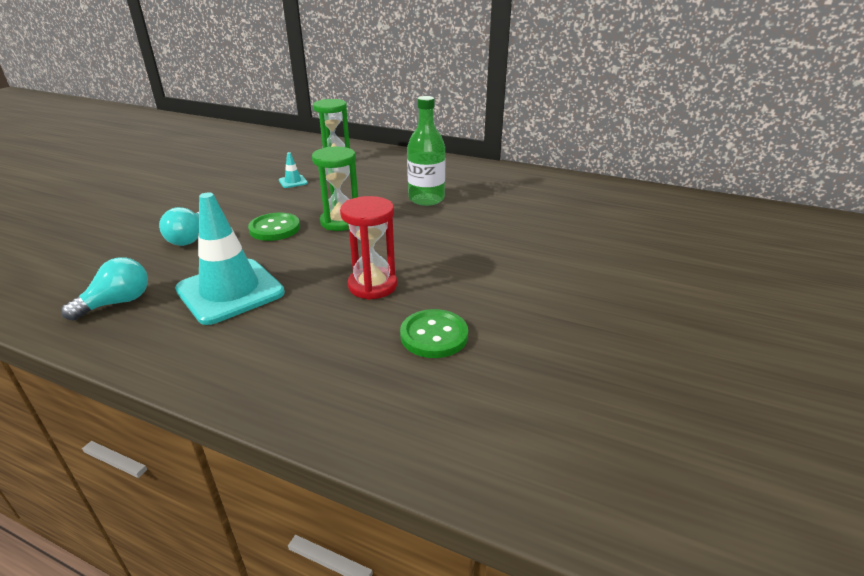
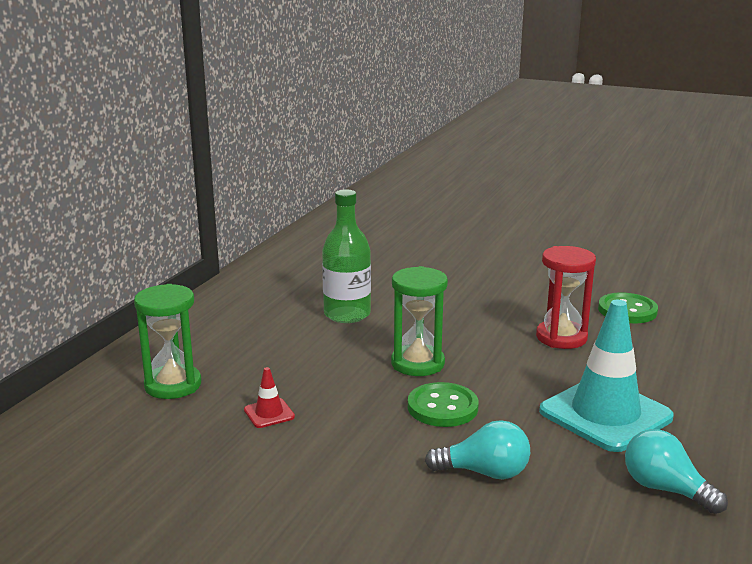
camera: 90 degrees left, 10 degrees down
(293, 182) = (269, 413): turquoise traffic cone -> red traffic cone

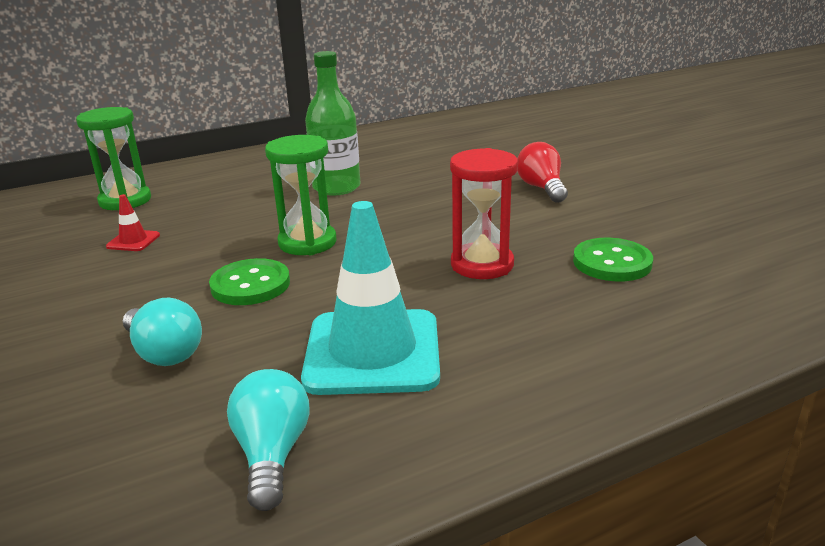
camera: 40 degrees right, 5 degrees up
(497, 271) = (541, 188): none -> red light bulb

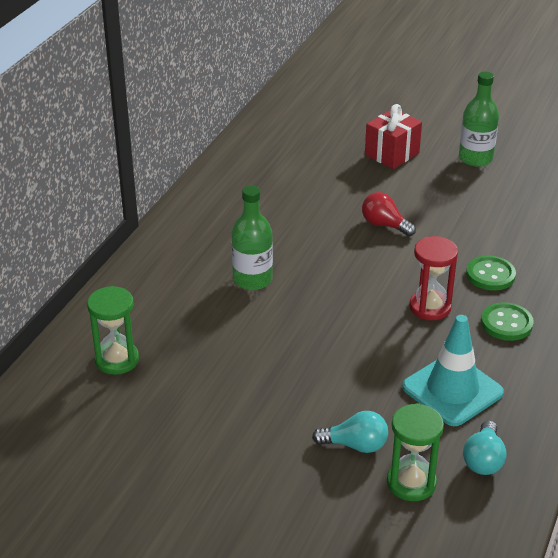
camera: 40 degrees left, 10 degrees up
(133, 241) = (194, 389): red traffic cone -> none
(250, 285) = (328, 383): green button -> green button (506, 323)
(272, 454) = (483, 460): turquoise light bulb -> turquoise light bulb turned 120 degrees counterclockwise
(307, 242) = (310, 336): green hourglass -> green hourglass (411, 483)
(636, 145) = (392, 154): none -> red gift
(740, 169) = (475, 158): none -> green bottle

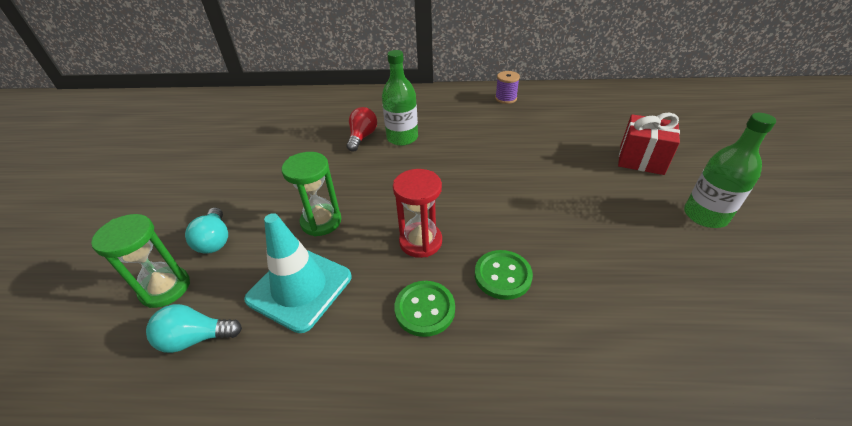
camera: 70 degrees right, 5 degrees up
(117, 360) = (292, 113): green hourglass -> green hourglass (321, 221)
(226, 186) = (506, 98): none -> purple spool
(384, 225) = (526, 182): red light bulb -> red light bulb (362, 137)

